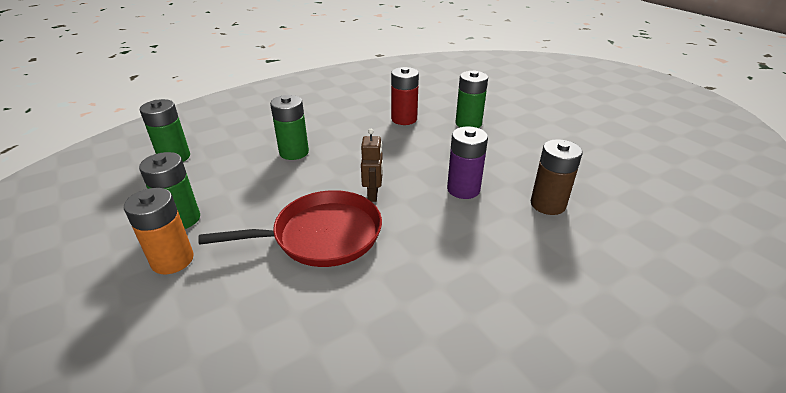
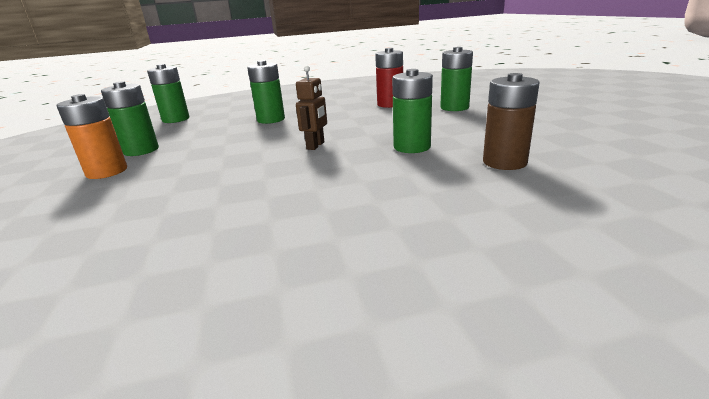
camera: 20 degrees right, 10 degrees down
(321, 235) = (242, 167): red pan -> none
(463, 189) = (412, 147): purple battery -> green battery

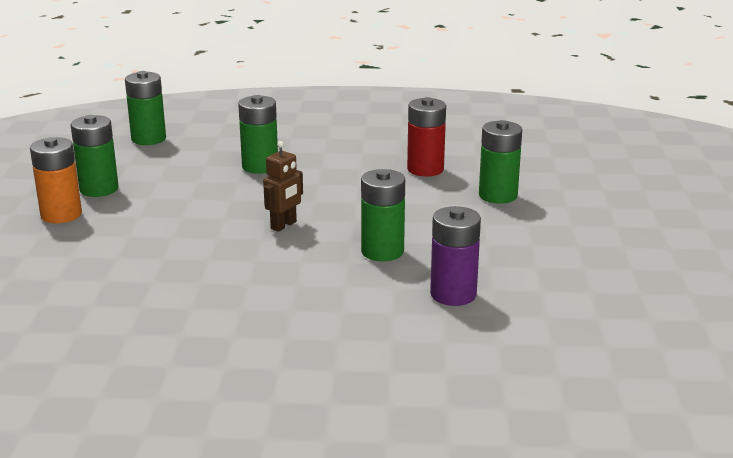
camera: 15 degrees right, 0 degrees up
(504, 162) = (453, 294): brown battery -> purple battery

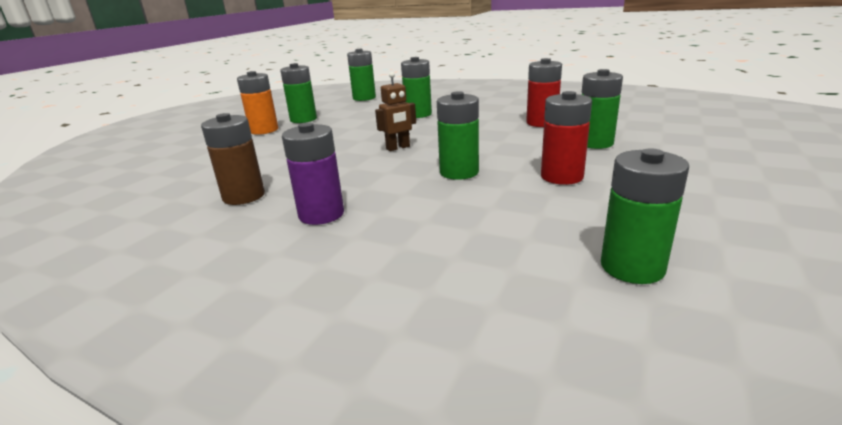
camera: 25 degrees right, 0 degrees up
(165, 315) = (244, 196): none -> brown battery
(453, 294) = (496, 214): purple battery -> purple battery (321, 214)
(488, 244) = (561, 176): none -> red battery
(585, 324) = (632, 267): none -> green battery

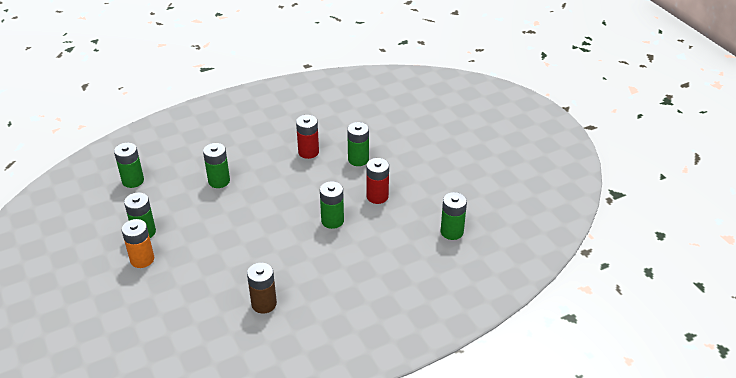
camera: 55 degrees left, 15 degrees up
(321, 214) = (322, 285): purple battery -> none
(398, 148) = (270, 221): brown robot -> none

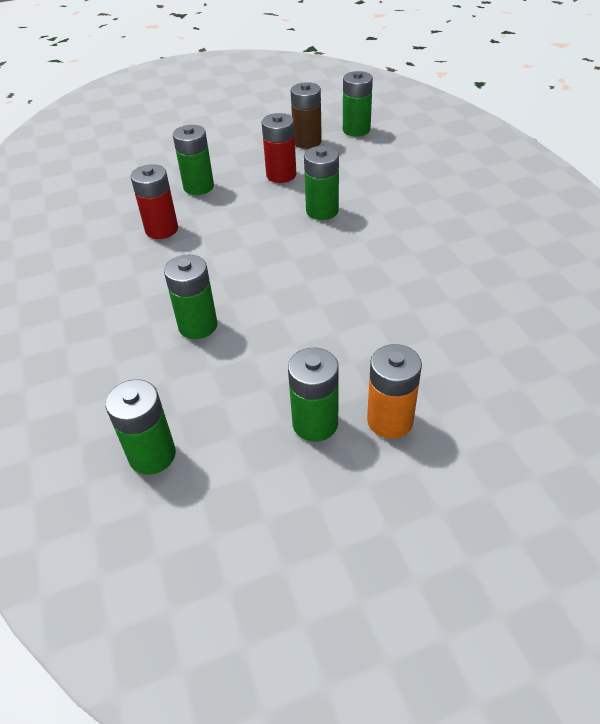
camera: 80 degrees left, 5 degrees up
(264, 304) = (486, 272): brown battery -> brown battery (307, 142)

